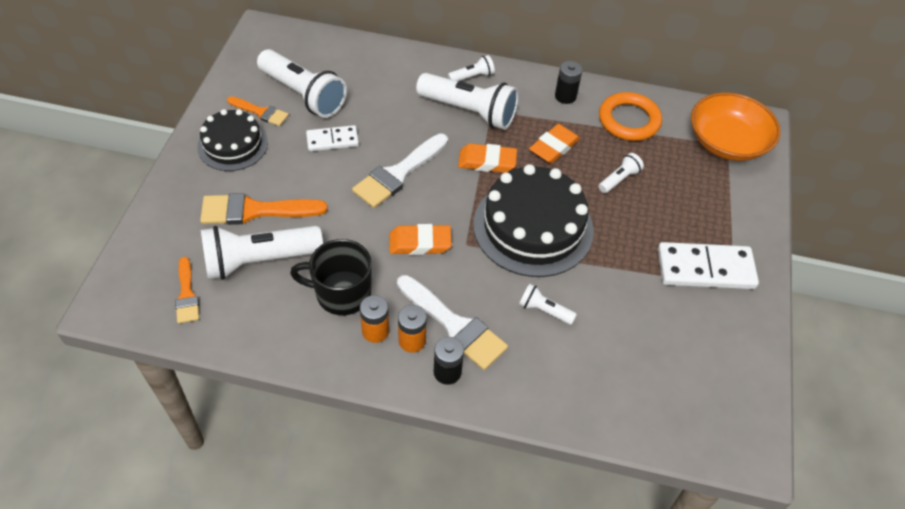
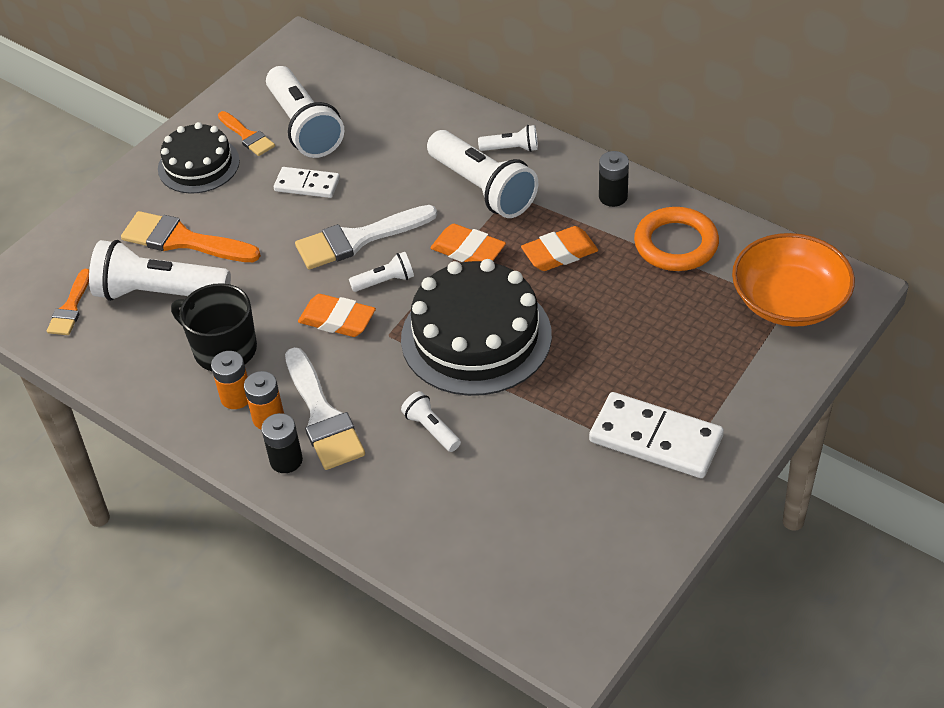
camera: 30 degrees right, 5 degrees down
(619, 179) = (616, 310): white flashlight -> white flashlight (385, 281)

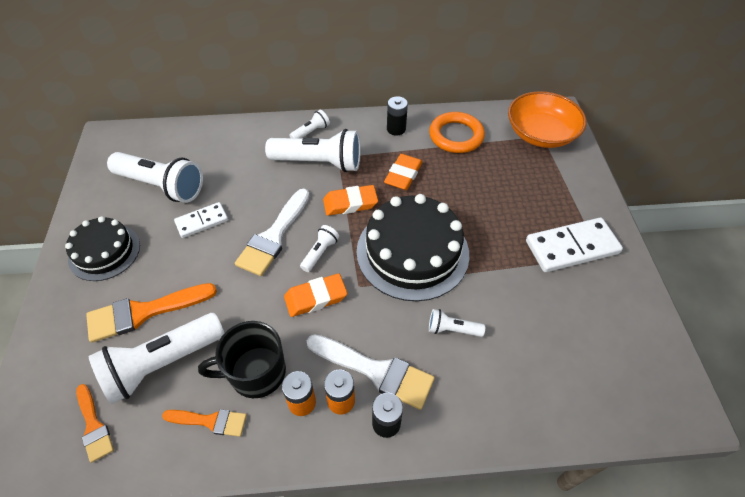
camera: 45 degrees left, 5 degrees up
(247, 136) = (124, 213): orange brush -> orange brush (210, 421)

